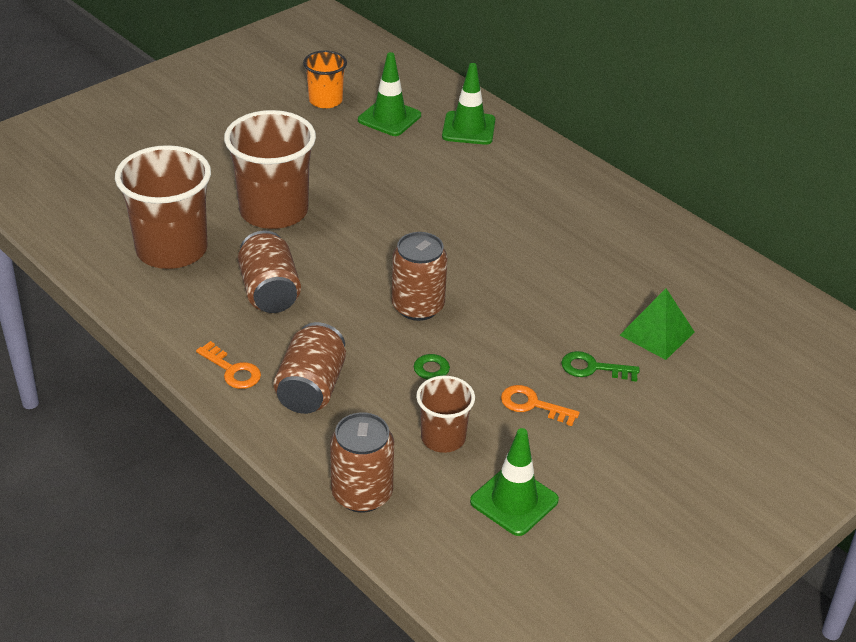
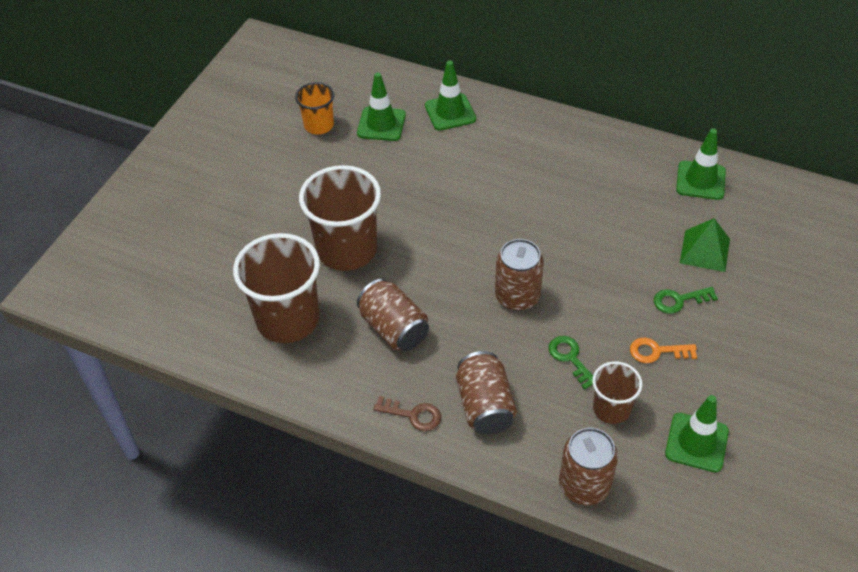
camera: 20 degrees left, 10 degrees up
(232, 370) = (413, 415): orange key -> brown key
(701, 269) = (700, 180): none -> green traffic cone

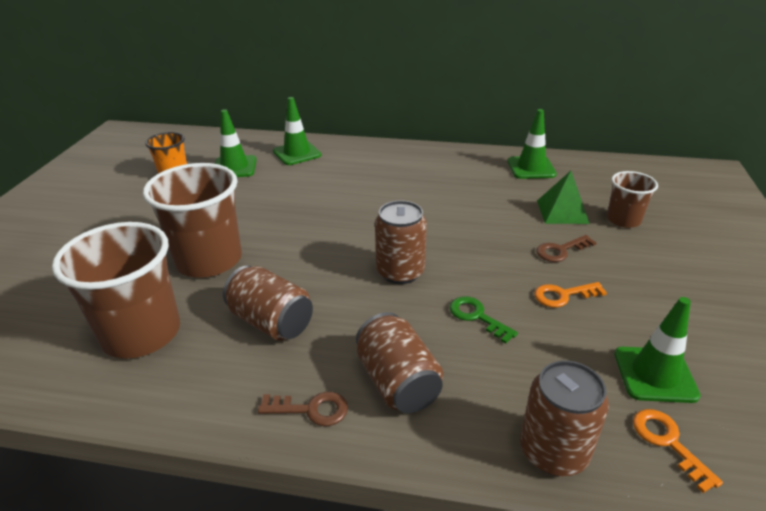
camera: 15 degrees left, 15 degrees down
(611, 409) = (544, 358): brown cup -> brown cup (623, 220)
(674, 497) = (668, 442): none -> orange key
(679, 300) = (561, 250): green key -> brown key

